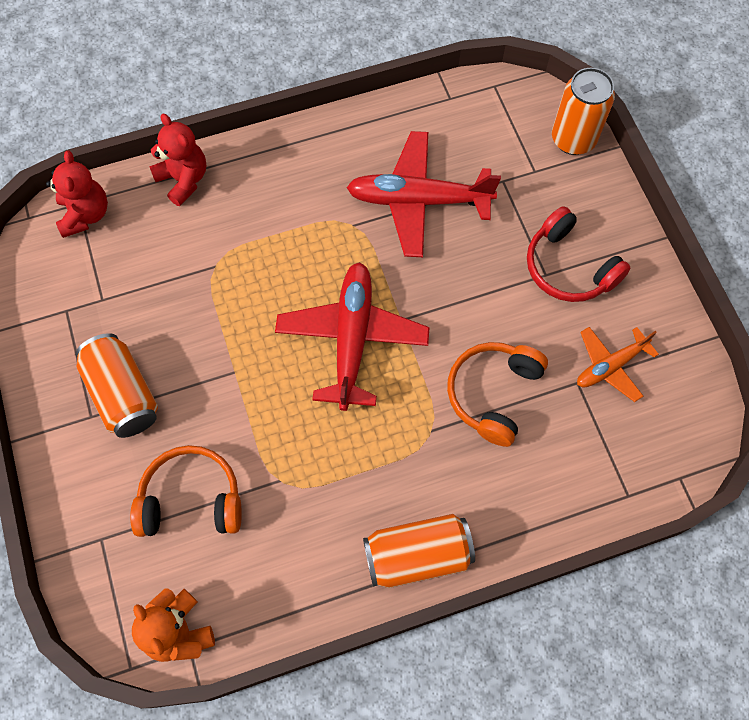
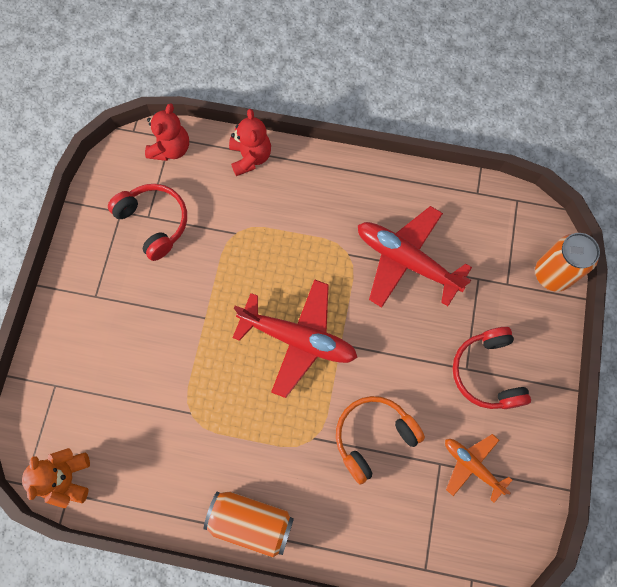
camera: 30 degrees right, 5 degrees up
(113, 302) = (154, 222): none -> red headphones
(123, 394) = (124, 292): orange can -> none
(191, 499) = (126, 392): orange headphones -> none
(352, 339) = (298, 339): red plane -> red plane turned 75 degrees clockwise
(610, 366) = (472, 465): orange plane -> orange plane turned 45 degrees clockwise

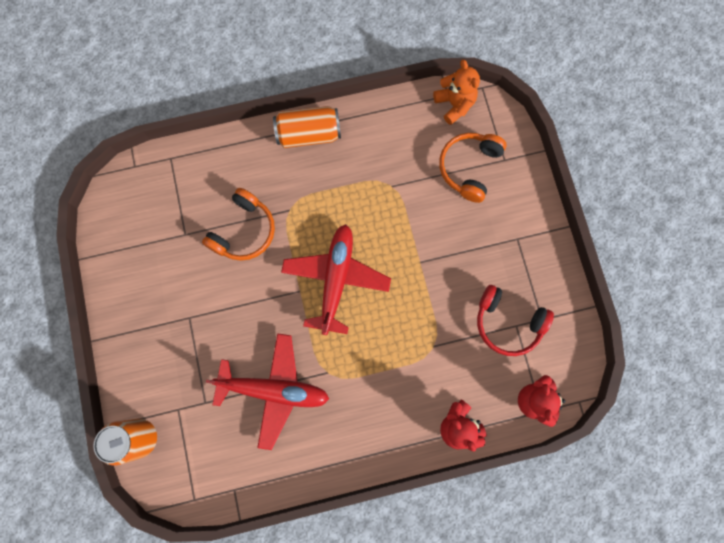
camera: 155 degrees right, 5 degrees up
(97, 394) = (469, 168): none -> orange headphones
(298, 339) = (336, 279): red plane -> red plane turned 105 degrees clockwise
(472, 465) = (159, 244): orange plane -> none
(487, 372) = (170, 322): red headphones -> none

